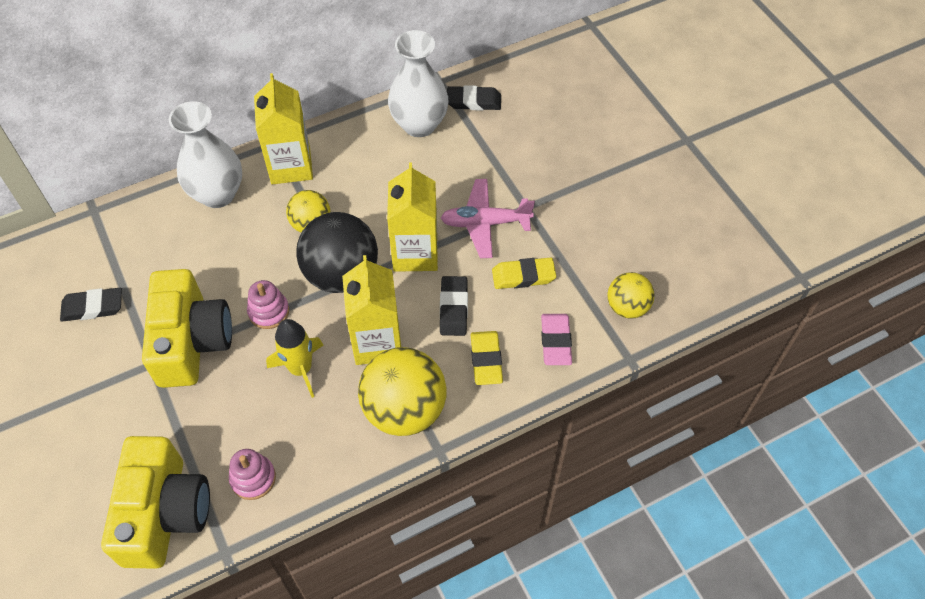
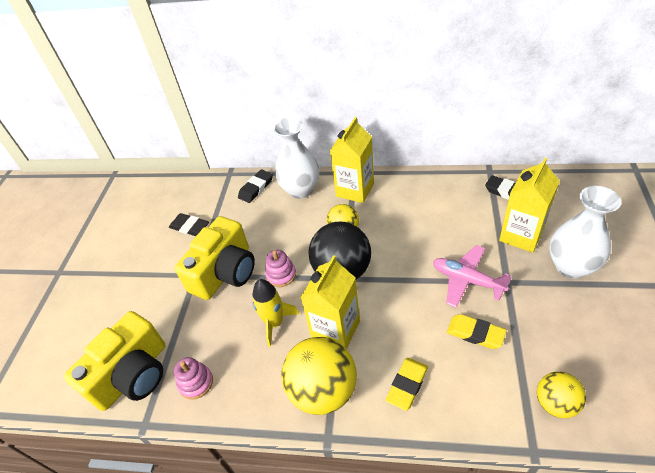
camera: 40 degrees right, 10 degrees down
(415, 253) = (402, 279): yellow carton -> yellow carton (521, 235)
(419, 125) = (457, 194): white vase -> white vase (571, 267)
(453, 308) = (405, 332): black eraser -> black eraser (256, 188)
(555, 341) = (473, 400): pink eraser -> none

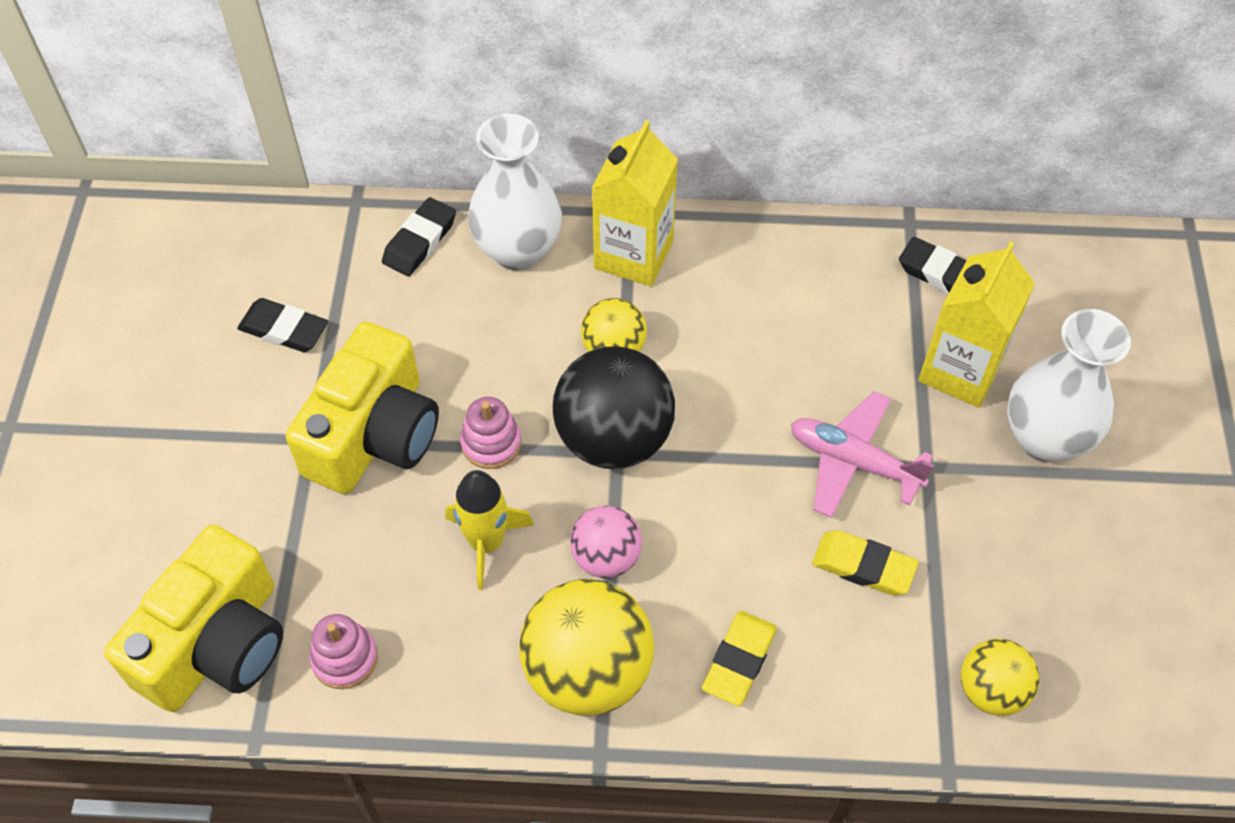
camera: 10 degrees left, 10 degrees up
(335, 330) = (606, 557): yellow carton -> pink ball

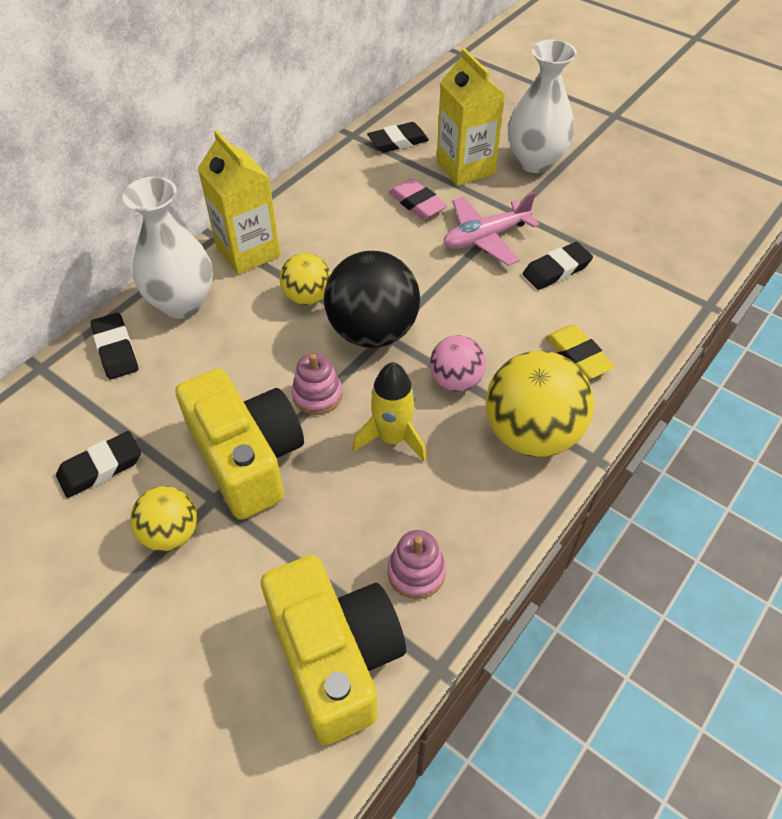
camera: 55 degrees left, 5 degrees down
(850, 359) = (417, 203): none -> pink eraser
(863, 566) = (556, 270): yellow eraser -> black eraser
(991, 690) = (671, 262): yellow ball -> yellow ball (171, 533)

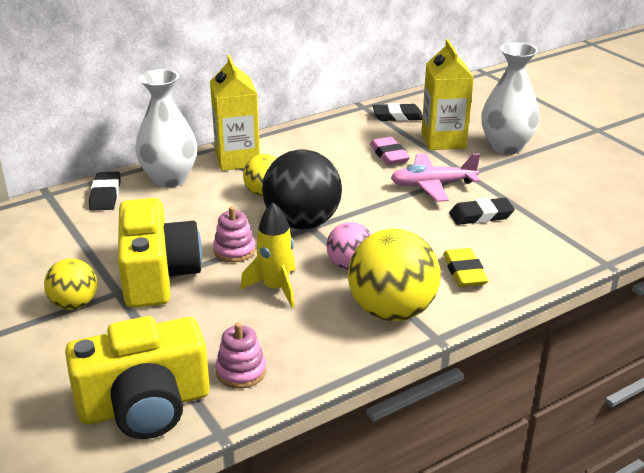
camera: 20 degrees right, 20 degrees down
(101, 468) = (51, 257): black eraser -> none
(335, 657) = (145, 405): yellow camera -> yellow camera turned 75 degrees clockwise

